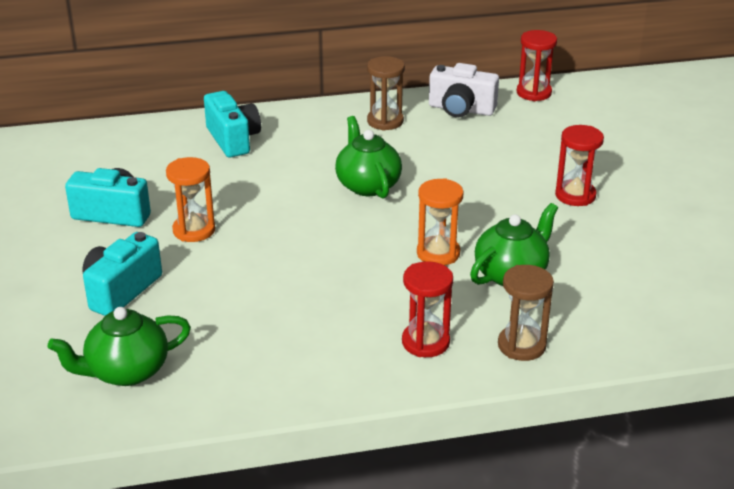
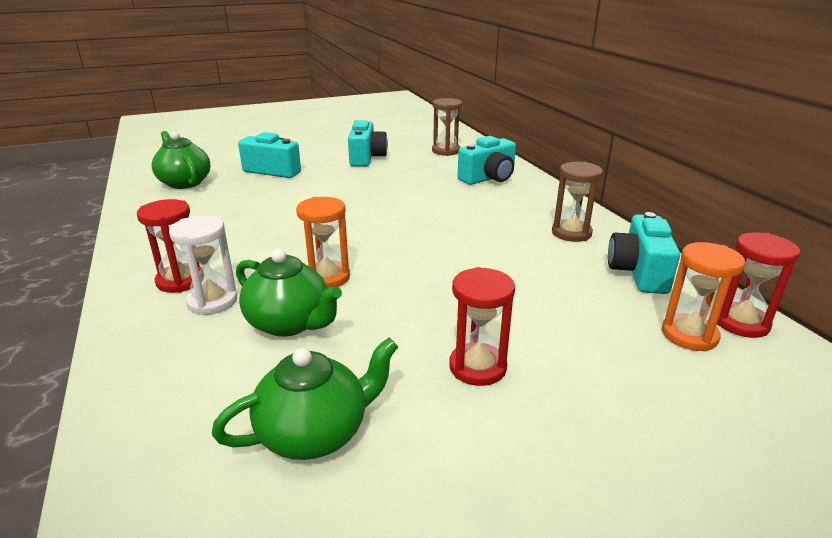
camera: 80 degrees right, 5 degrees down
(194, 230) = (350, 181): orange hourglass -> orange hourglass (689, 335)
(368, 185) = (441, 235): green teapot -> green teapot (315, 433)
(461, 109) = (638, 272): white camera -> turquoise camera
(469, 318) = (212, 301): none -> white hourglass
(521, 345) = (155, 335): brown hourglass -> brown hourglass (446, 151)

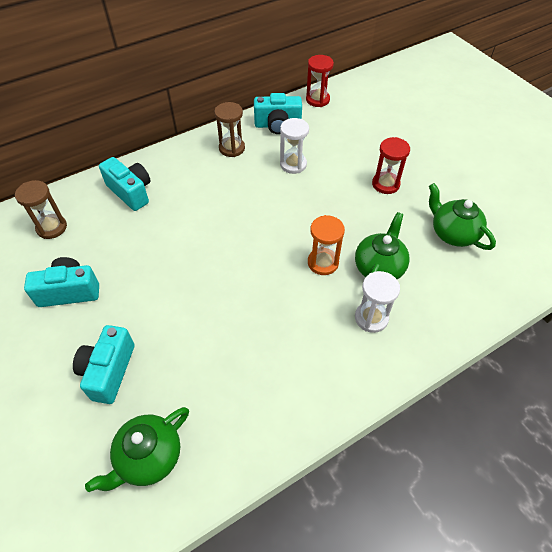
camera: 100 degrees left, 25 degrees up
(180, 281) = (353, 351): red hourglass -> none
(536, 276) = (293, 164): none -> white hourglass
(689, 335) = (333, 116): orange hourglass -> none

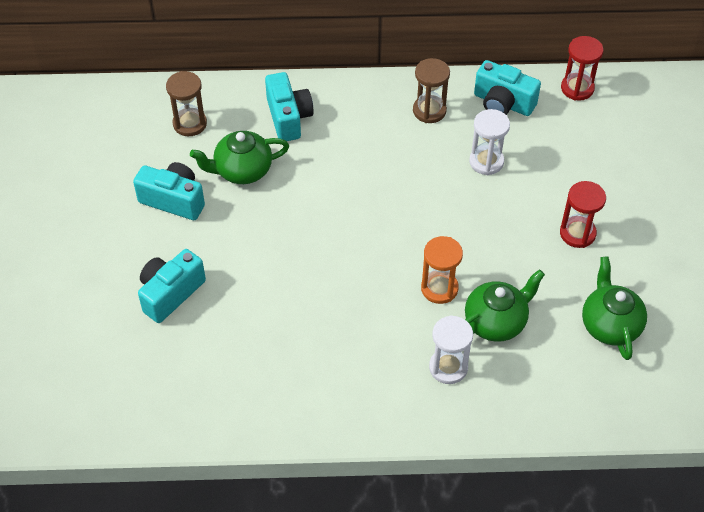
camera: 30 degrees right, 0 degrees up
(149, 457) = (165, 383): green teapot -> green teapot (242, 170)

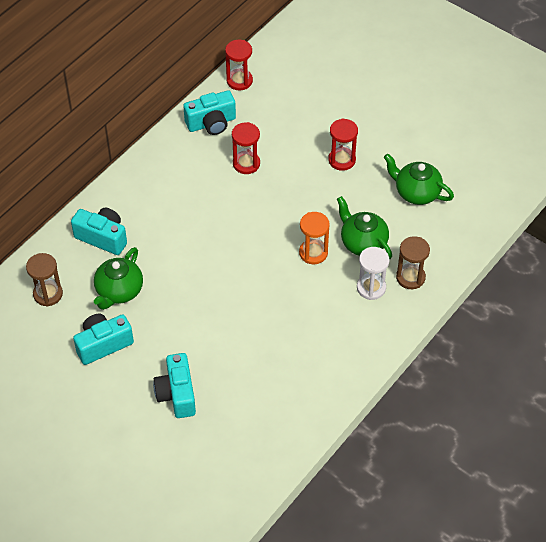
camera: 50 degrees left, 0 degrees up
(429, 111) = (177, 163): brown hourglass -> brown hourglass (410, 277)
(486, 162) = (246, 164): white hourglass -> red hourglass
(496, 322) = (363, 243): green teapot -> green teapot turned 45 degrees counterclockwise

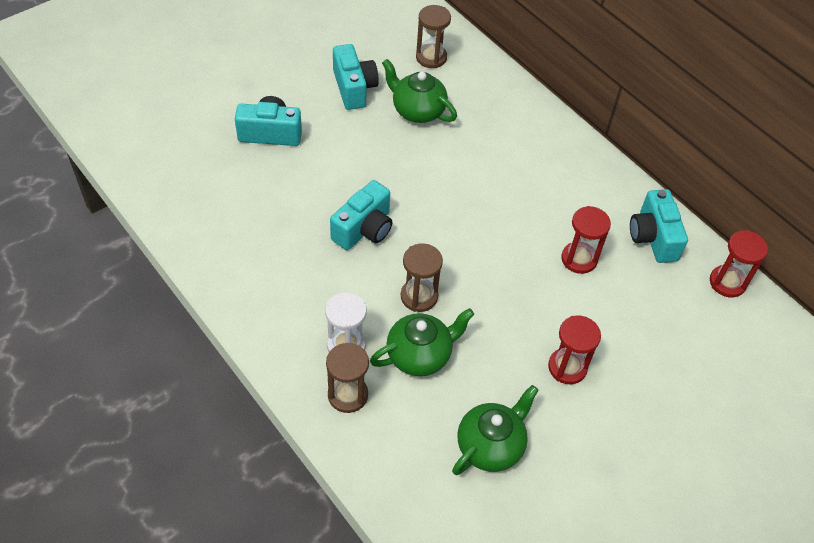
camera: 100 degrees right, 0 degrees up
(102, 237) = (494, 109): turquoise camera -> turquoise camera (364, 229)
(313, 253) = (419, 296): orange hourglass -> brown hourglass

